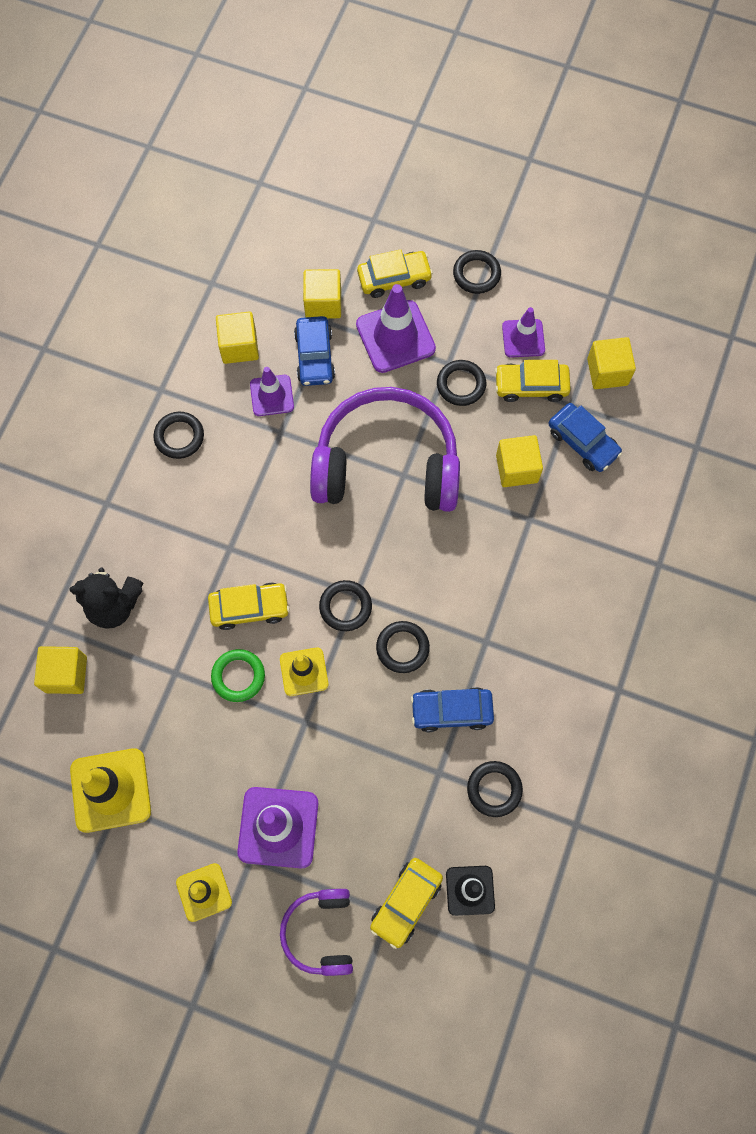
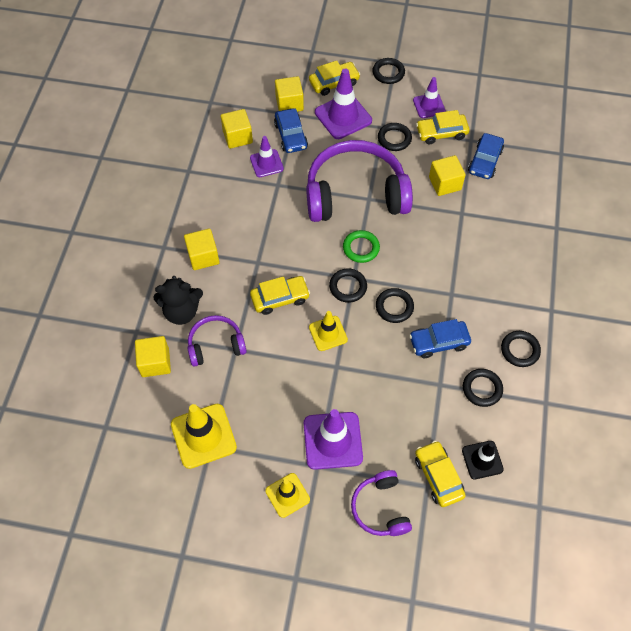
camera: 10 degrees left, 10 degrees down
(150, 662) = (216, 345): none -> purple headphones
(179, 437) = (207, 198): black ring -> black ring (520, 350)
(238, 676) = (281, 344): green ring -> green ring (361, 248)
(406, 903) = (438, 476): yellow car -> yellow car turned 135 degrees clockwise
(583, 442) = (485, 161): blue car -> blue car turned 75 degrees clockwise
(607, 372) = (490, 117): yellow cube -> yellow cube (203, 256)

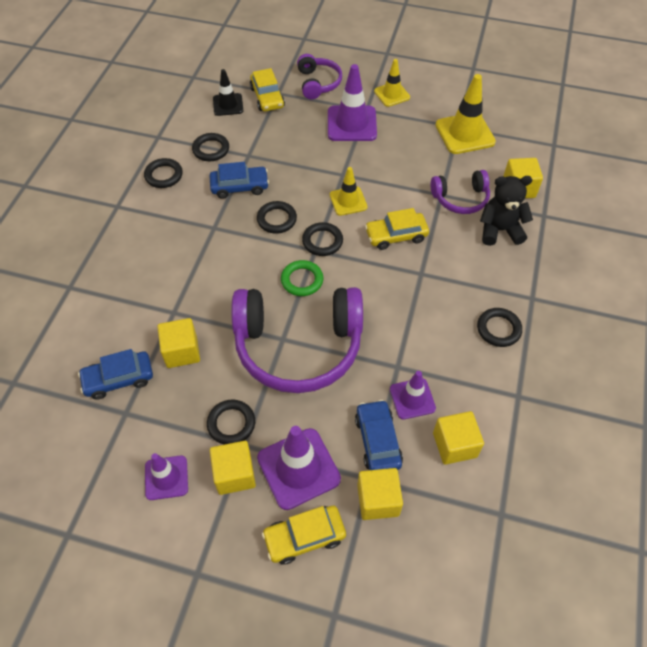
camera: 175 degrees left, 5 degrees down
(203, 256) = (484, 284): yellow cube -> yellow cube (234, 474)
(388, 73) = (213, 551): black ring -> black ring (498, 329)
(441, 133) = (162, 428): yellow car -> none
(485, 161) = (119, 379): blue car -> blue car turned 135 degrees counterclockwise

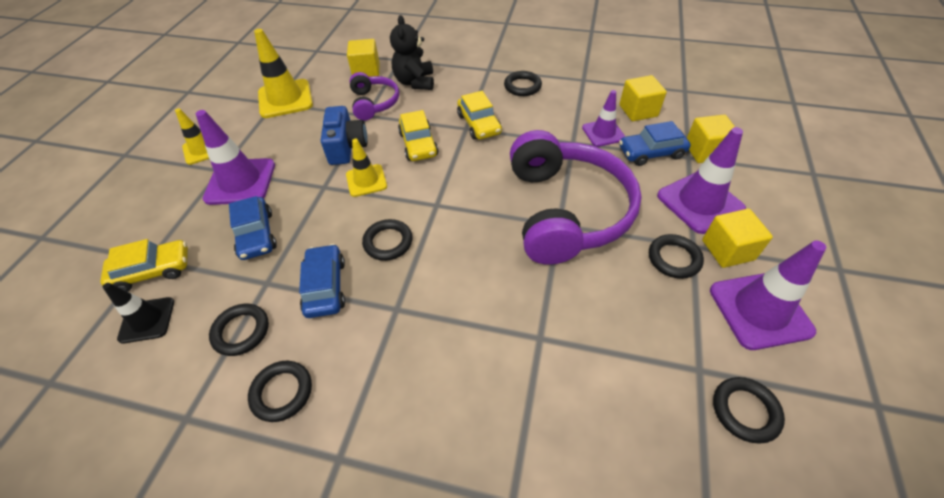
camera: 90 degrees left, 5 degrees down
(119, 379) = (655, 388): blue car -> blue car (256, 234)
(166, 477) = (759, 310): purple traffic cone -> purple traffic cone, size x1.63
(182, 351) = (596, 319): yellow cube -> none
(302, 280) = (479, 213): green ring -> none
(304, 537) = (761, 194): yellow car -> yellow car (479, 124)
(318, 83) = (149, 216): purple headphones -> none
(322, 241) = (424, 199): black ring -> black ring (745, 411)
(393, 184) = (346, 147): none -> blue camera

